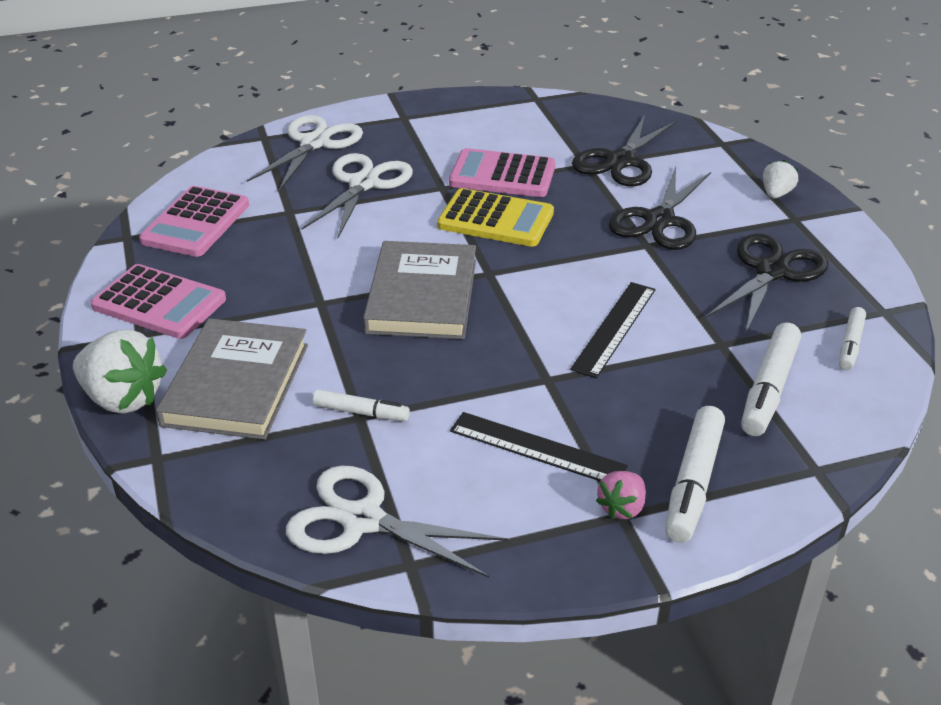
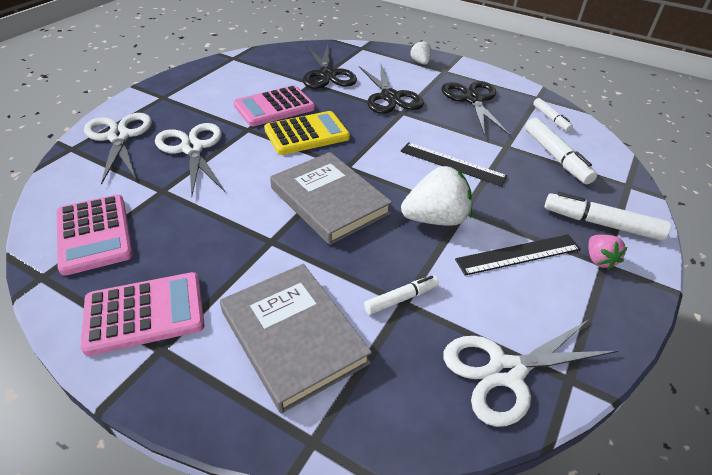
camera: 45 degrees left, 5 degrees up
(123, 398) = (218, 413): white strawberry -> white strawberry (435, 219)
(614, 328) = (452, 164): black ruler -> black ruler turned 45 degrees counterclockwise
(693, 482) = (602, 224): white marker -> white marker turned 135 degrees clockwise

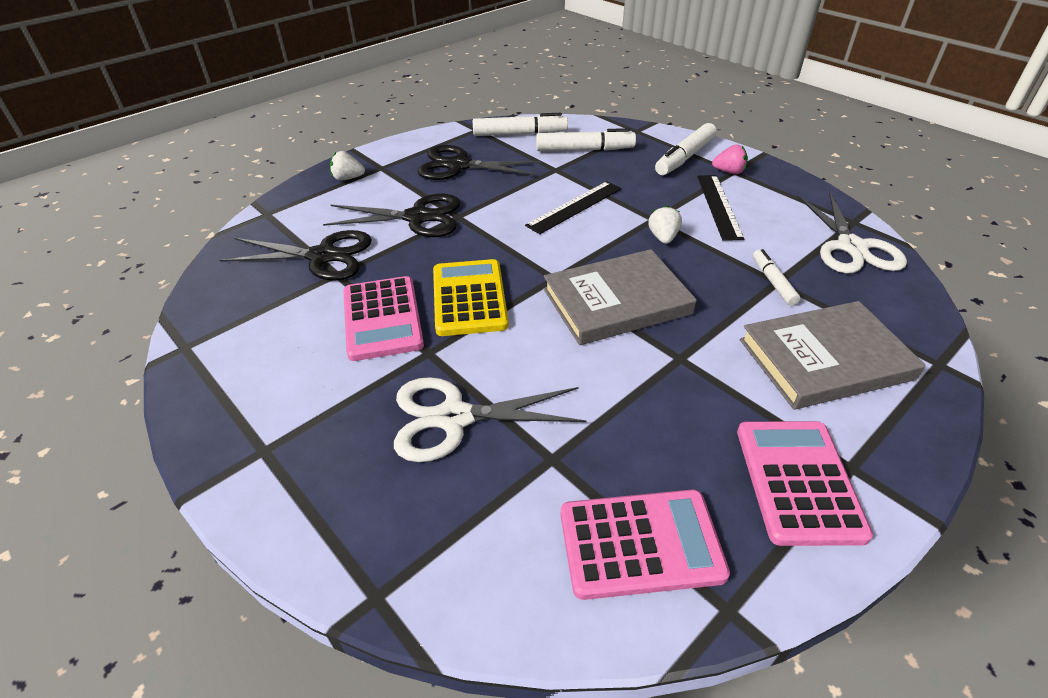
camera: 70 degrees left, 0 degrees up
(119, 137) = (372, 517): white scissors -> none
(435, 219) = (663, 237): white strawberry -> white strawberry, size x0.54
(550, 118) = (519, 134): white marker -> white marker, size x1.67

